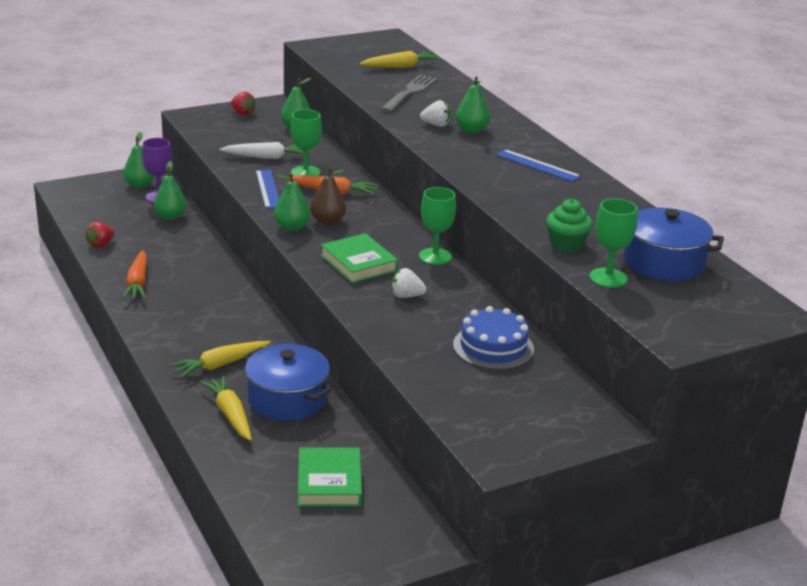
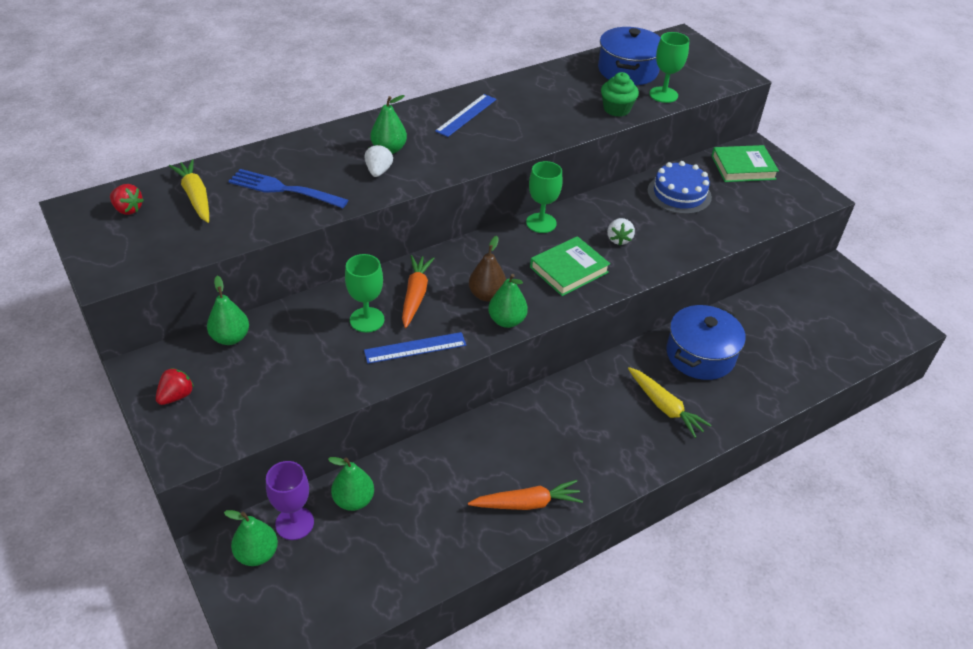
camera: 95 degrees left, 15 degrees up
(100, 244) = (439, 563): red strawberry -> red strawberry (128, 209)
(230, 414) = (738, 390): yellow carrot -> none
(267, 157) = (326, 357): white carrot -> none
(329, 482) = (796, 322): green book -> green book (743, 167)
(410, 93) = (284, 189): grey fork -> blue fork

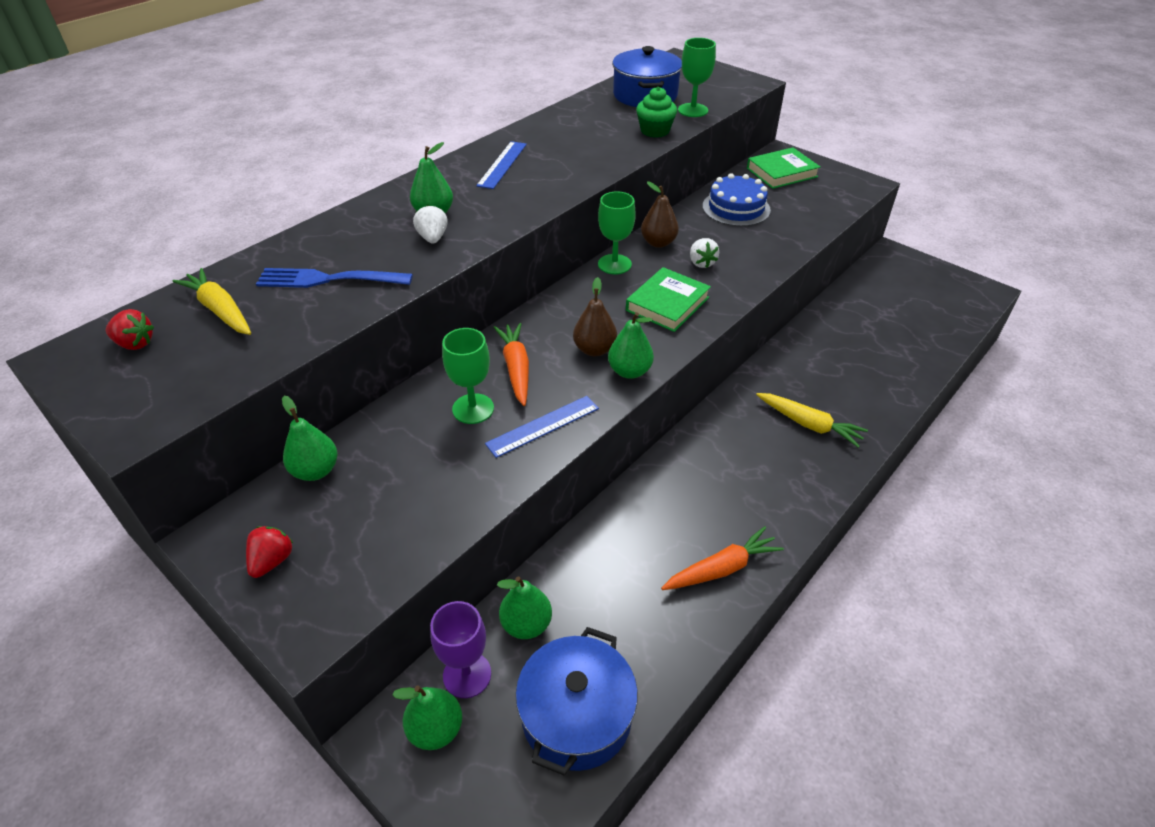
camera: 15 degrees left, 0 degrees up
(590, 211) = (658, 243): none -> brown pear
(700, 355) = (815, 364): blue pot -> blue pot (576, 715)

